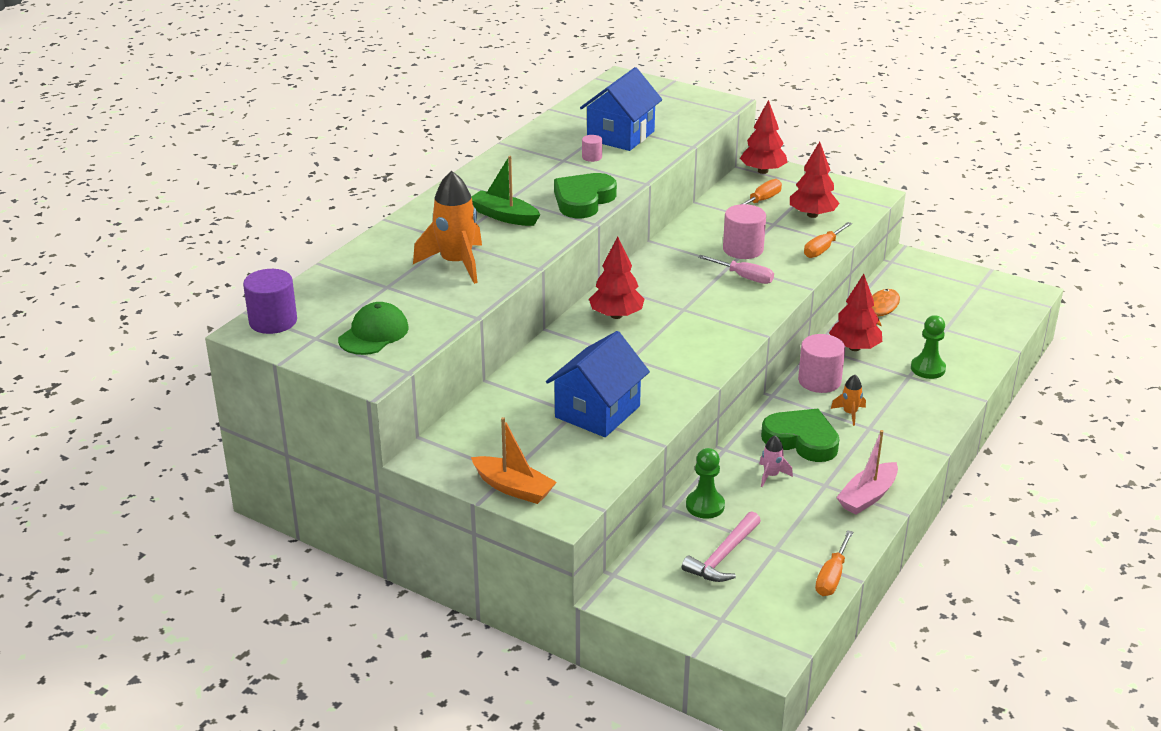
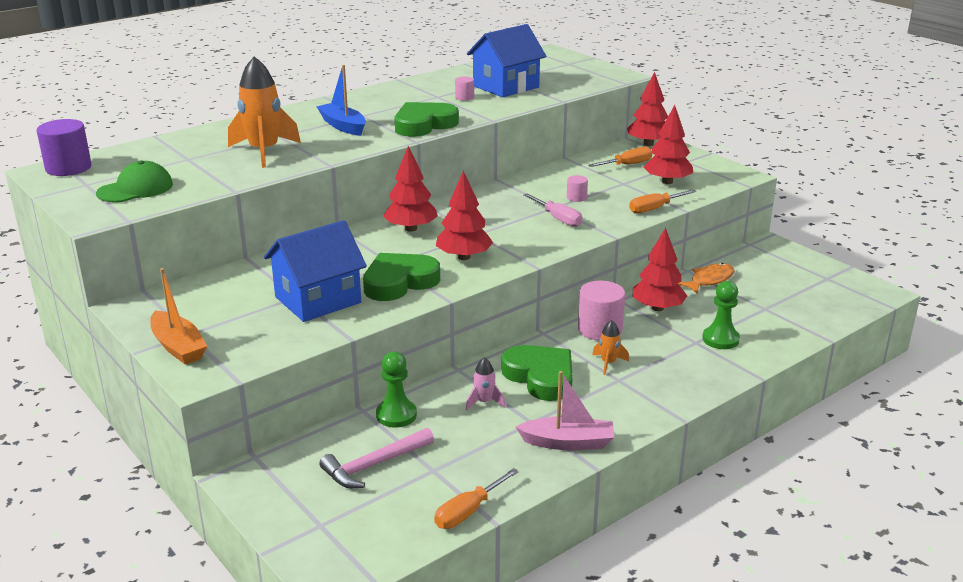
camera: 20 degrees right, 5 degrees down
(504, 216) = (343, 126): green boat -> blue boat
(655, 377) = (399, 282): none -> green heart
(692, 337) = (464, 257): none -> red tree
(743, 249) = (576, 197): pink cylinder -> pink cylinder, size x0.51
(867, 496) = (567, 442): pink boat -> pink boat turned 150 degrees counterclockwise

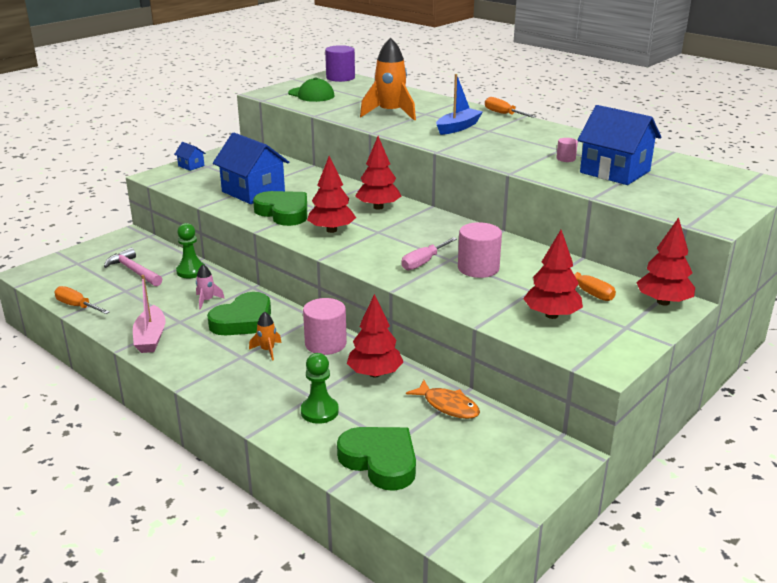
camera: 80 degrees right, 0 degrees up
(178, 347) = (191, 166): orange boat -> blue house
(424, 125) = (480, 151): green heart -> green heart (380, 461)
(576, 197) = (478, 268): pink cylinder -> pink cylinder, size x1.97
(655, 208) = (472, 309): orange screwdriver -> orange screwdriver (503, 114)

